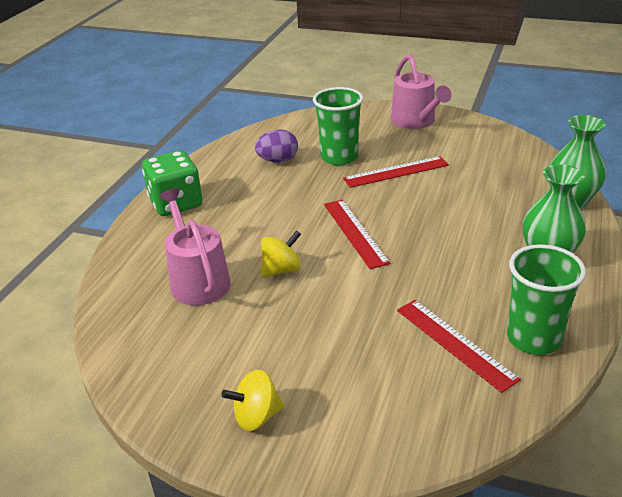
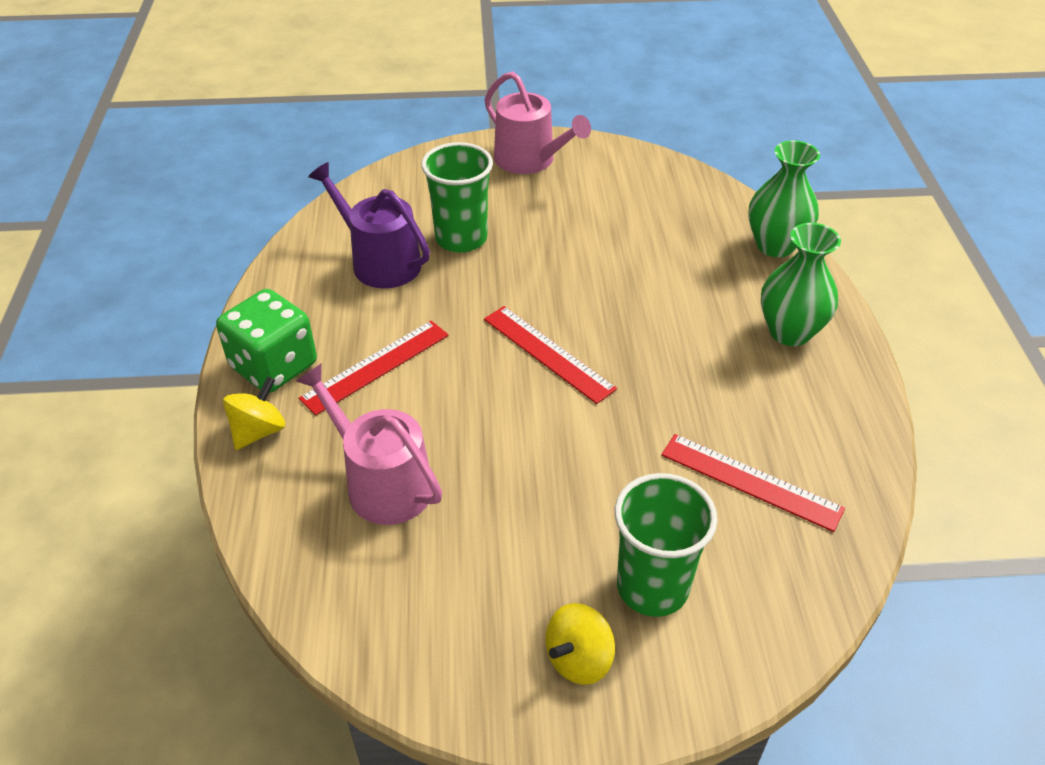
camera: 25 degrees left, 10 degrees up
(278, 160) = (380, 261): purple egg -> purple watering can
(281, 270) = (485, 435): yellow spinning top -> yellow spinning top (259, 431)
(396, 172) = (548, 246): red ruler -> red ruler (376, 366)
(533, 338) = (830, 449): green cup -> green cup (652, 587)

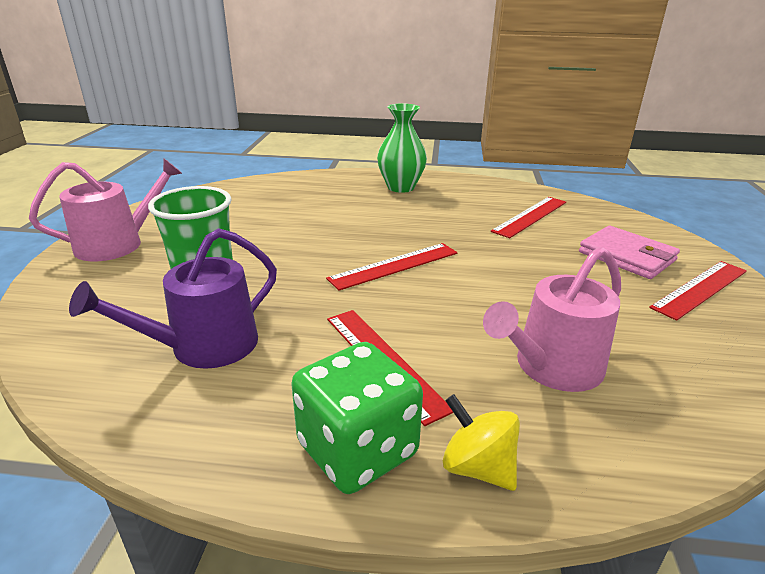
camera: 80 degrees left, 15 degrees down
(578, 659) = (700, 289): yellow spinning top -> red ruler
(652, 587) = (626, 256): green cup -> pink wallet
(775, 245) = (315, 178): green vase -> none

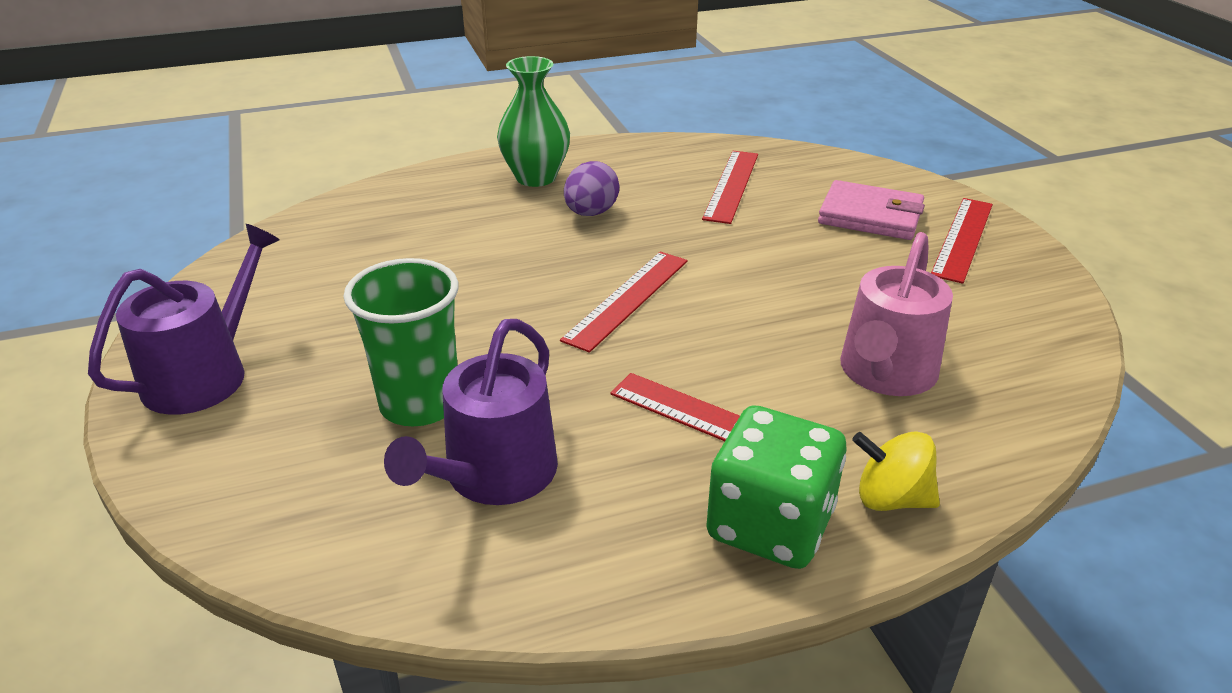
camera: 25 degrees left, 5 degrees up
(117, 244) = (205, 374): pink watering can -> purple watering can
(417, 212) = (591, 213): none -> purple egg

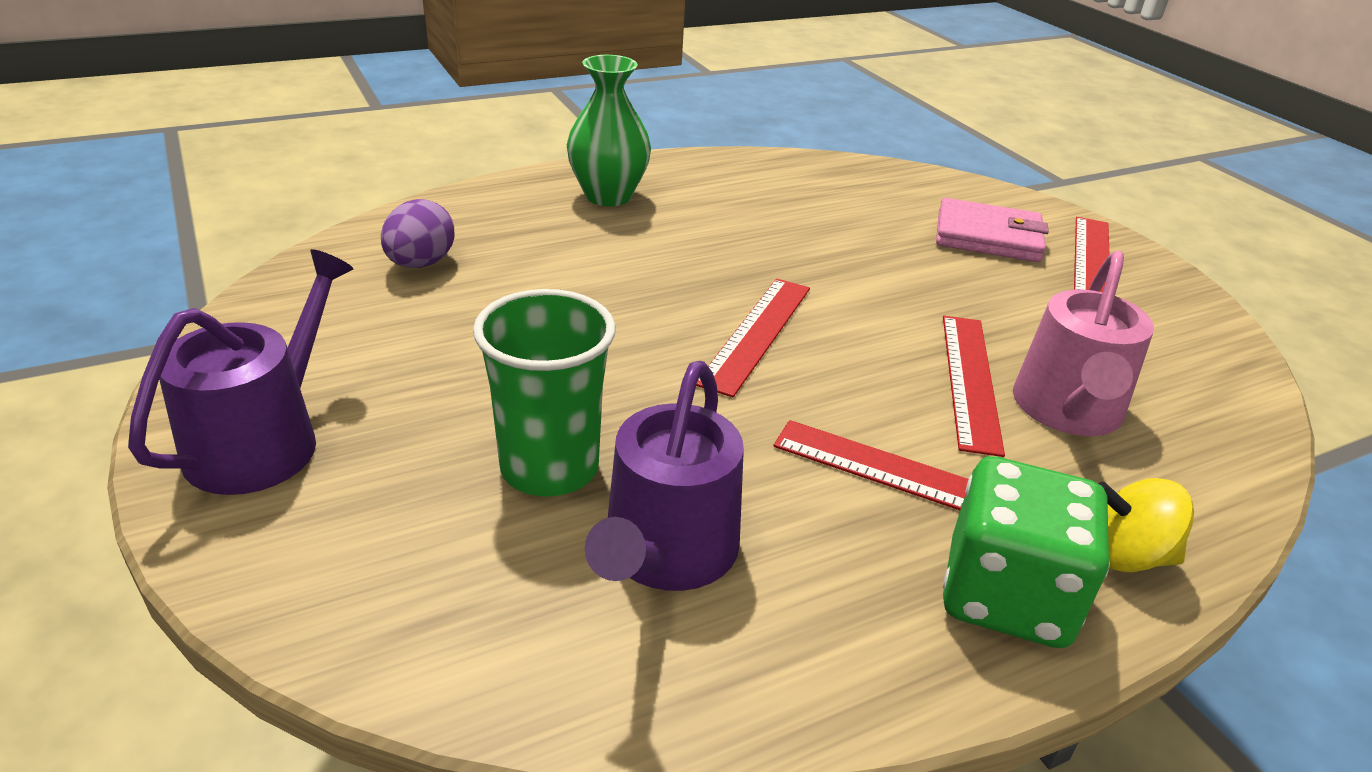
camera: 10 degrees left, 0 degrees up
(591, 213) = (684, 236): purple egg -> purple egg (420, 264)
(731, 185) = (829, 204): red ruler -> red ruler (970, 380)

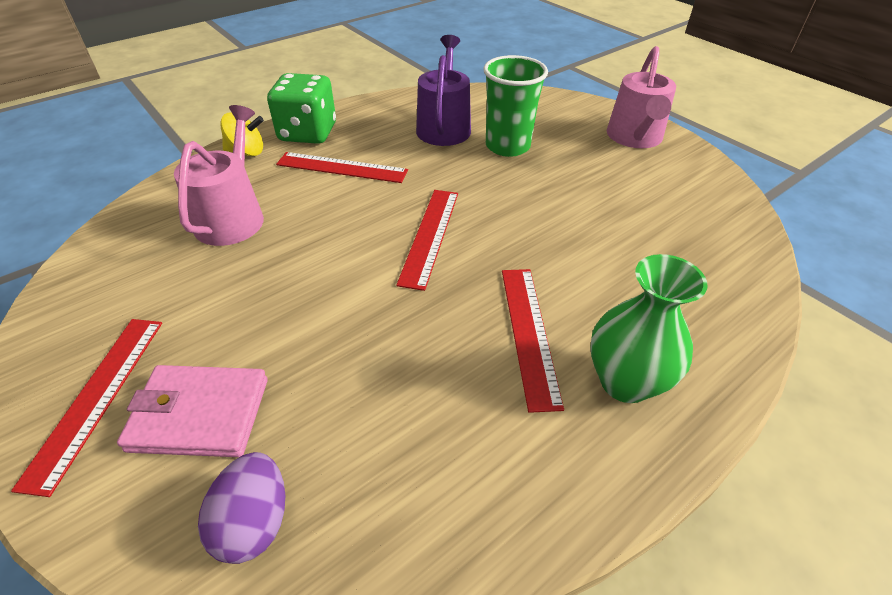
camera: 170 degrees right, 10 degrees up
(263, 440) = (635, 138): purple watering can -> pink watering can
(420, 264) = (689, 249): purple egg -> purple egg (254, 522)
(970, 380) = (288, 226): red ruler -> red ruler (529, 333)

